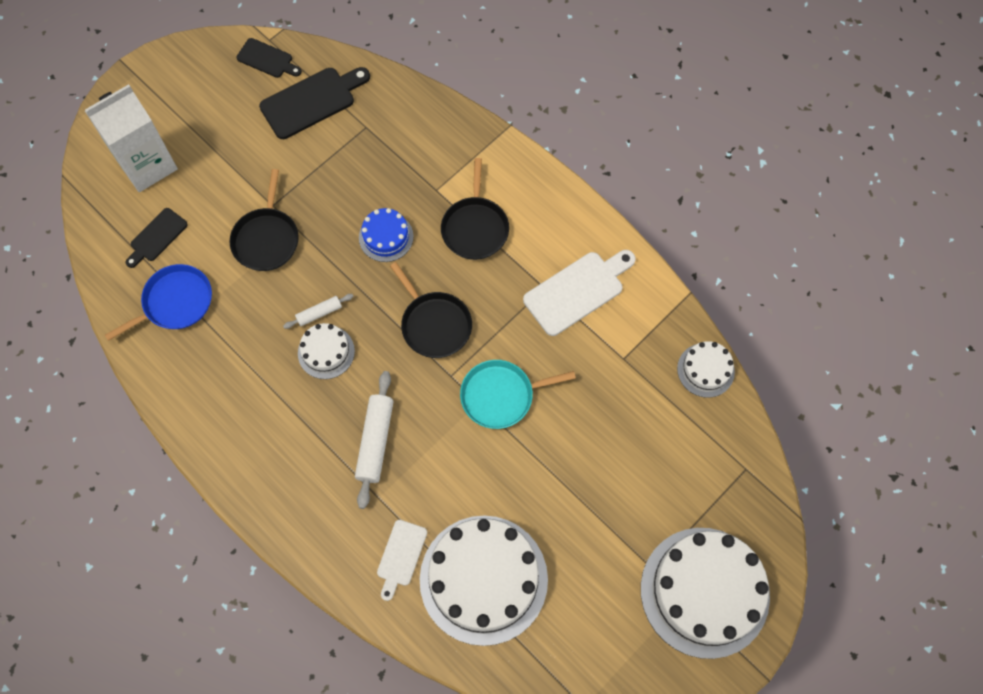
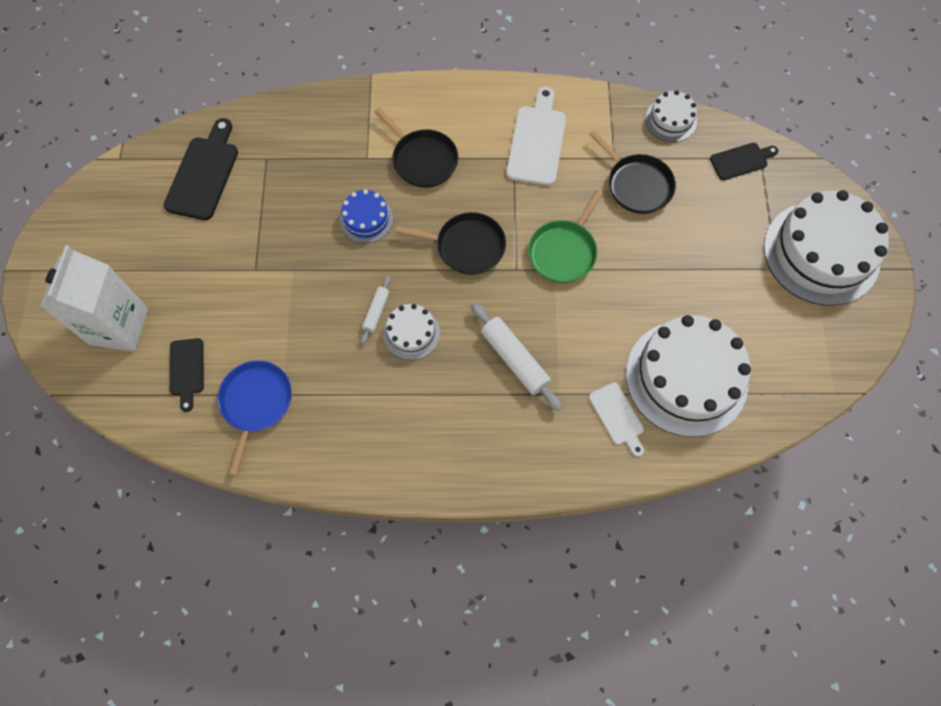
camera: 45 degrees left, 0 degrees up
(266, 239) = (277, 296): black pan -> black pan (637, 184)
(267, 59) = (134, 173): black cutting board -> black cutting board (741, 160)
(501, 396) = (564, 251): turquoise pan -> green pan

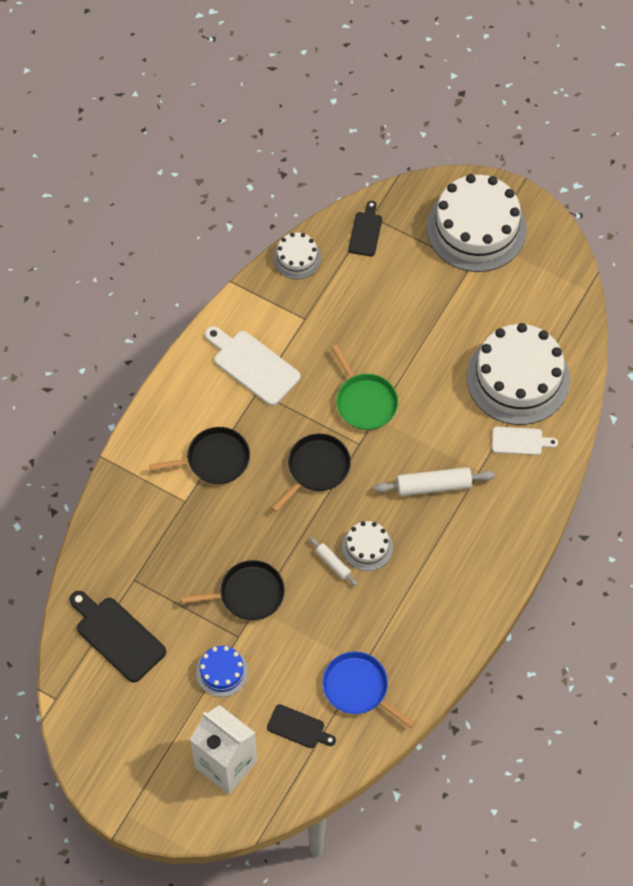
camera: 60 degrees left, 5 degrees down
(366, 219) = (244, 530): blue cake -> blue cake (222, 672)
(637, 184) = (339, 317): black pan -> black pan (248, 594)

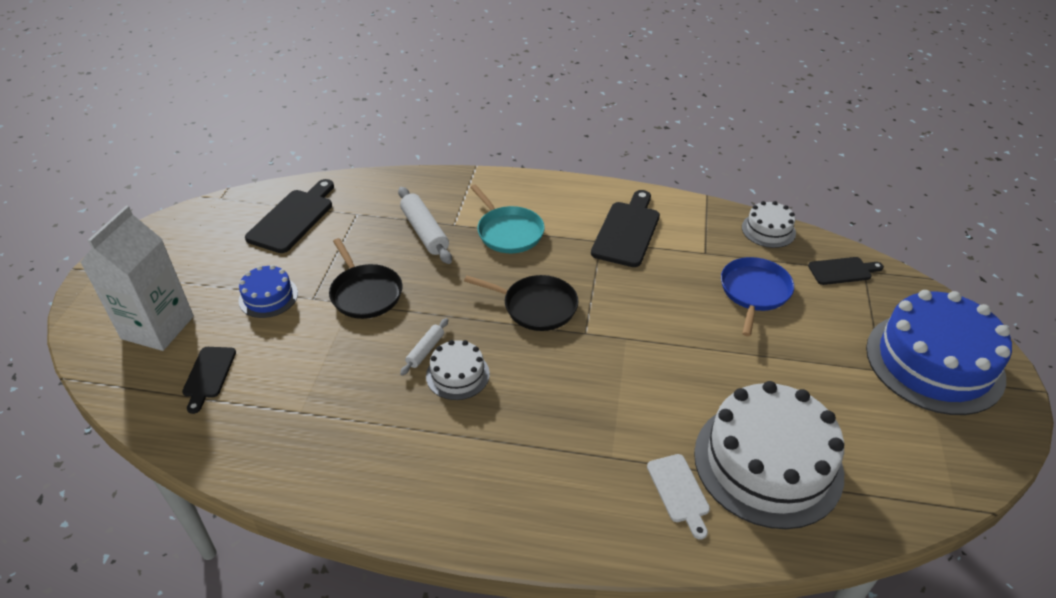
camera: 70 degrees right, 20 degrees down
(214, 459) = (508, 232): black pan -> turquoise pan
(253, 365) = (627, 231): white cutting board -> black cutting board
(358, 688) = (268, 416): blue pan -> blue pan (754, 292)
(365, 401) = (640, 324): green pan -> none
(433, 485) = (567, 415): white rolling pin -> white rolling pin (425, 232)
(476, 228) = (934, 362): white cake -> blue cake

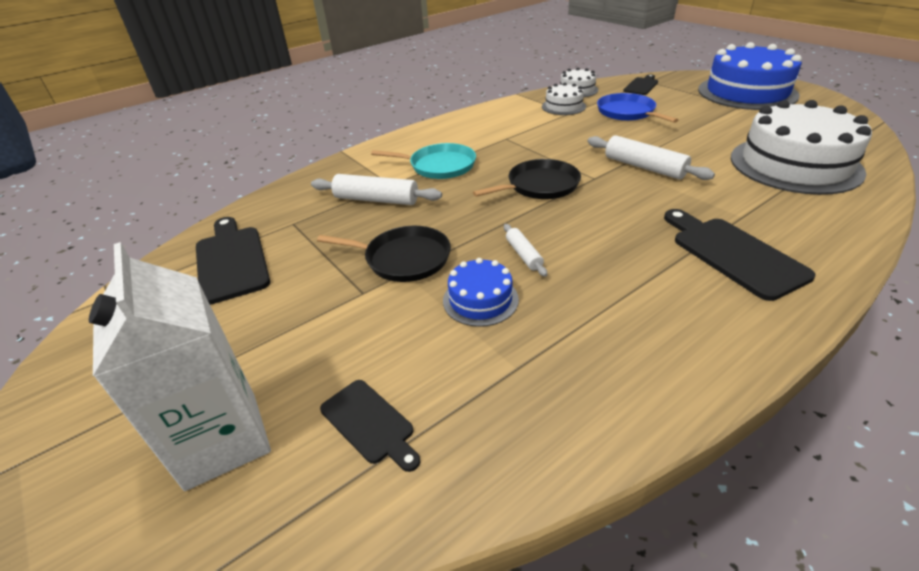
camera: 45 degrees left, 5 degrees down
(268, 297) = (314, 322): blue cake -> blue cake (480, 300)
(457, 375) = (574, 250): white cake -> white cake (563, 106)
(627, 231) = (510, 126): black cutting board -> black cutting board (733, 254)
(641, 356) = (644, 167): none -> white rolling pin
(679, 492) = (801, 204): white cutting board -> none

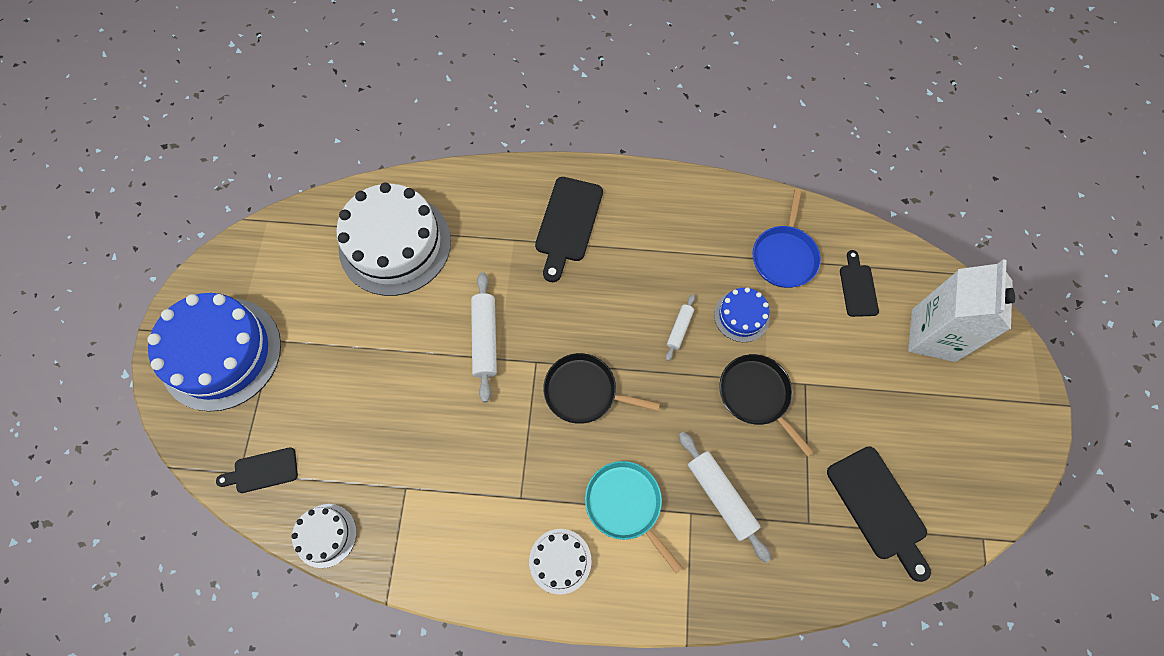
camera: 140 degrees left, 30 degrees up
(231, 260) = (879, 508): black cutting board -> black cutting board turned 45 degrees counterclockwise
(563, 106) = (392, 509): white cake -> white cake (560, 561)
(627, 112) = (364, 430): blue pan -> blue pan (784, 256)

